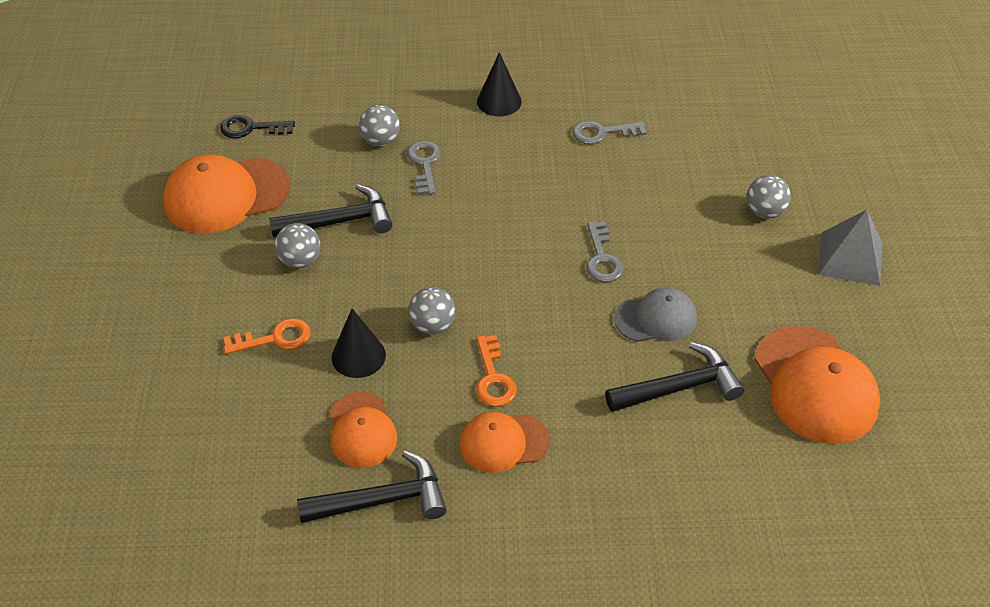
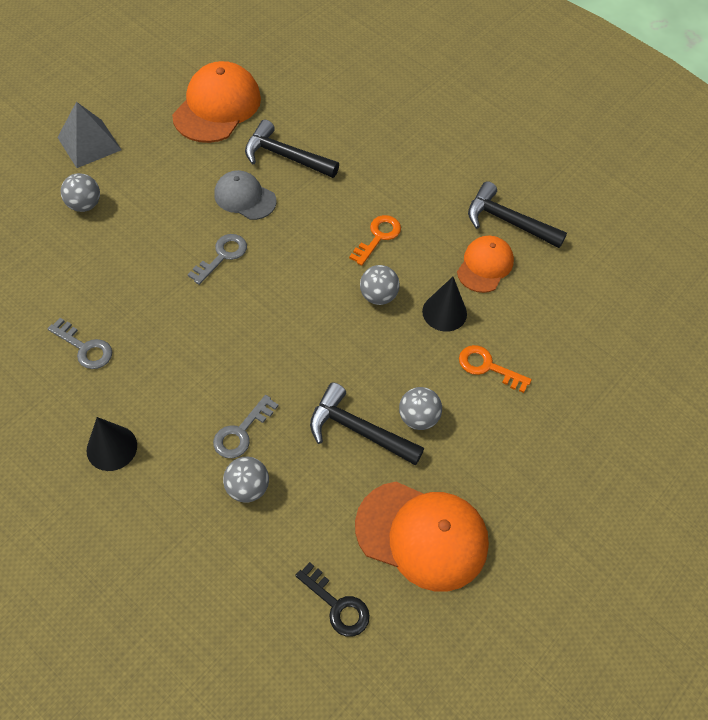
camera: 140 degrees left, 10 degrees up
(503, 442) = (412, 200): orange cap -> none

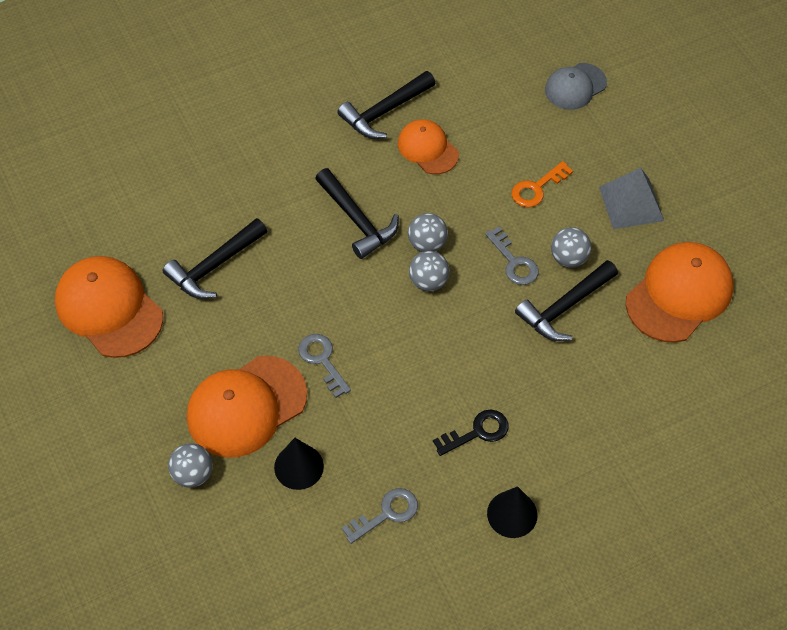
camera: 65 degrees left, 0 degrees up
(89, 143) = (101, 450): grey pyramid -> grey pyramid (631, 203)
(158, 219) = (246, 406): none -> orange cap
(241, 432) = (534, 400): grey key -> grey key (514, 262)
(245, 197) = (254, 319): grey cap -> grey cap (575, 86)
(247, 488) = (592, 411): grey ball -> grey ball (428, 281)
(337, 605) = (721, 375): black key -> black key (477, 432)
(378, 237) = (357, 220): orange key -> black hammer
(444, 312) = (466, 199): black cone -> black cone (299, 466)

